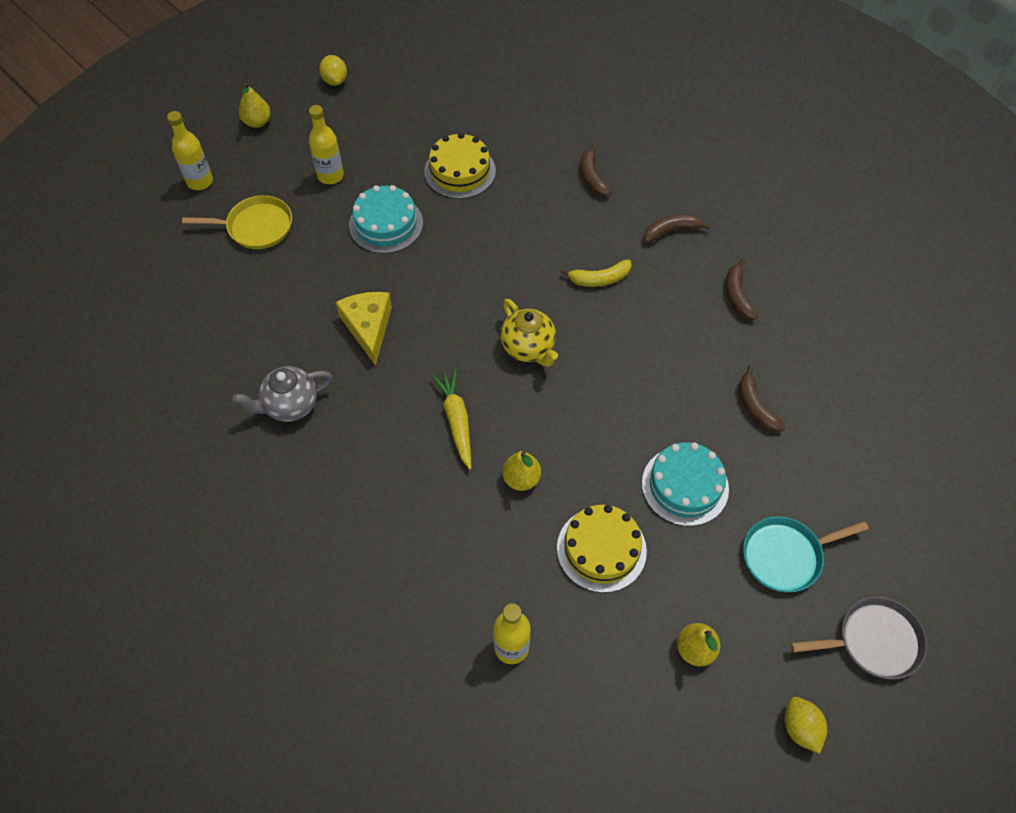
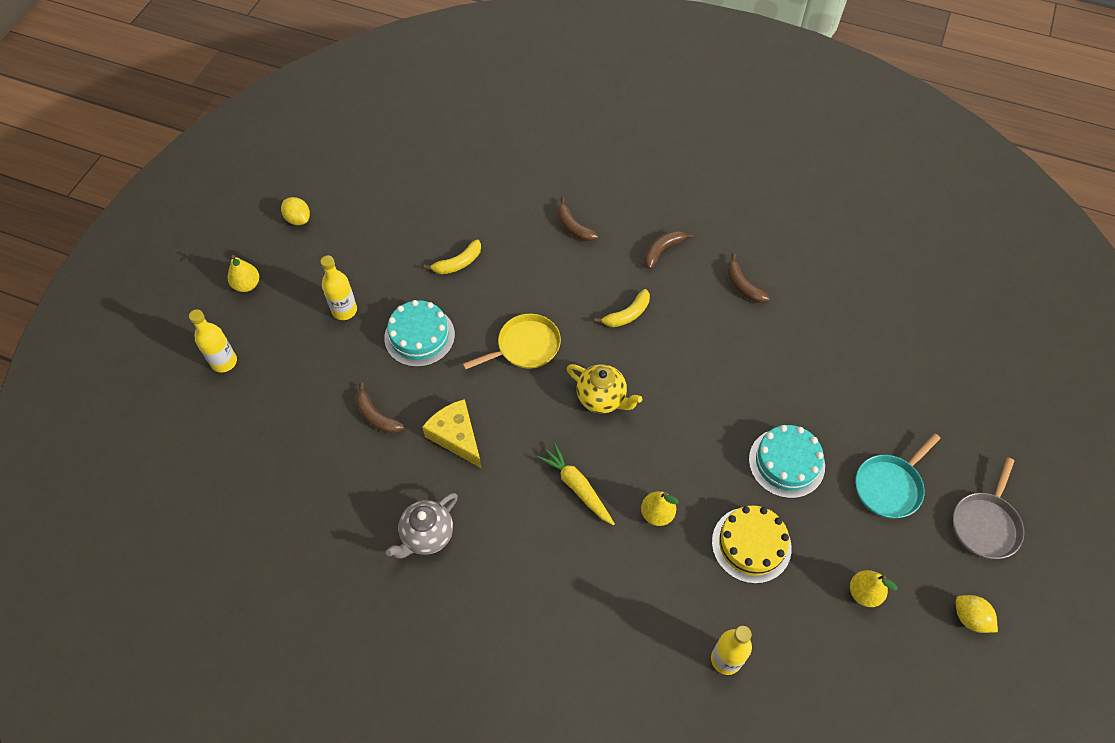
camera: 25 degrees left, 0 degrees up
(256, 227) = (302, 384): yellow pan -> yellow pan (525, 346)
(460, 171) = (458, 263): yellow cake -> yellow banana
(755, 406) = (804, 373): brown banana -> brown banana (376, 416)
(874, 641) = (985, 524): grey pan -> grey pan turned 150 degrees clockwise

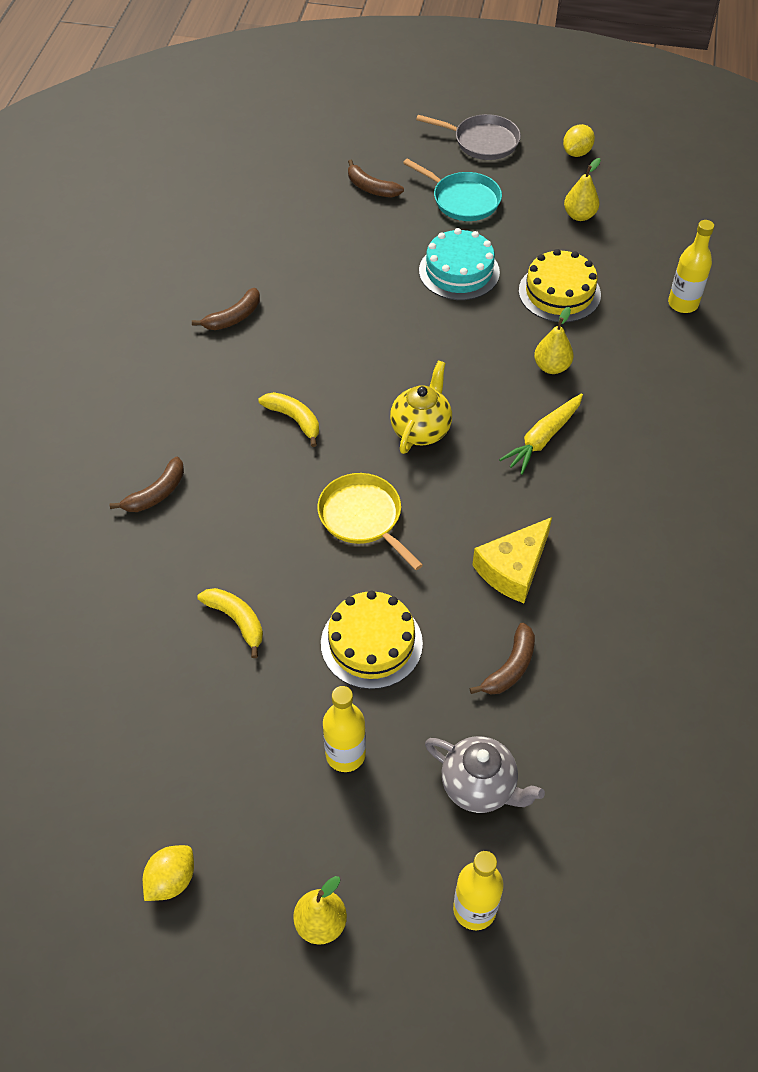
camera: 100 degrees left, 5 degrees down
(419, 336) = (371, 643): turquoise cake -> yellow cake
(427, 536) = (653, 573): grey teapot -> grey teapot (479, 787)
(662, 250) = (188, 395): brown banana -> brown banana (371, 188)

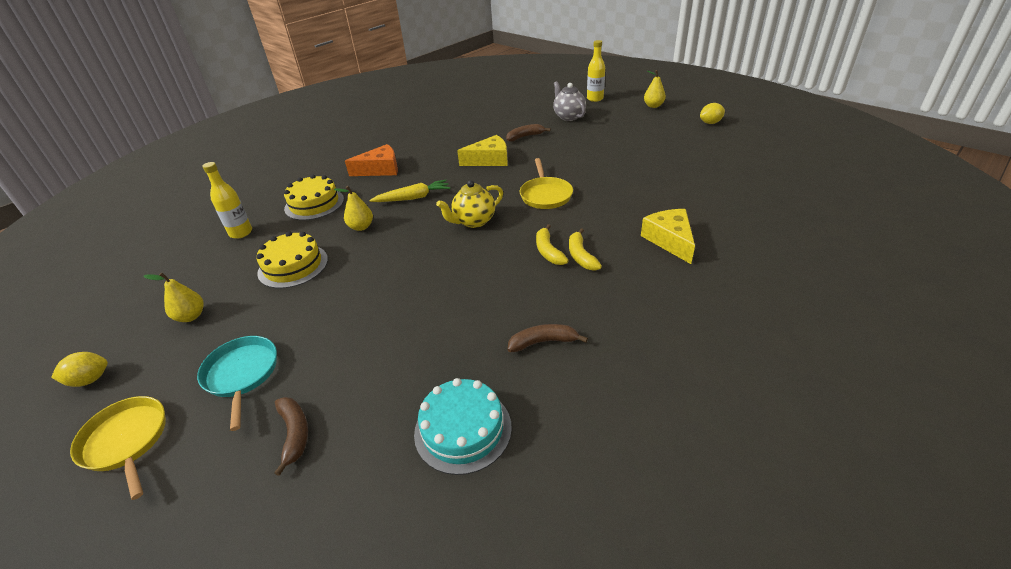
camera: 145 degrees left, 15 degrees down
(156, 493) = (669, 240): brown banana -> yellow cheese
(237, 620) = (644, 177): yellow banana -> yellow banana (581, 256)
(345, 754) = (617, 133): yellow bottle -> none
(371, 643) = (580, 155): yellow cake -> yellow cake (314, 204)
(459, 271) = (332, 308): turquoise cake -> turquoise cake (463, 429)
(483, 142) = (126, 441): grey pan -> yellow pan
(660, 476) = (380, 169): none -> orange cheese

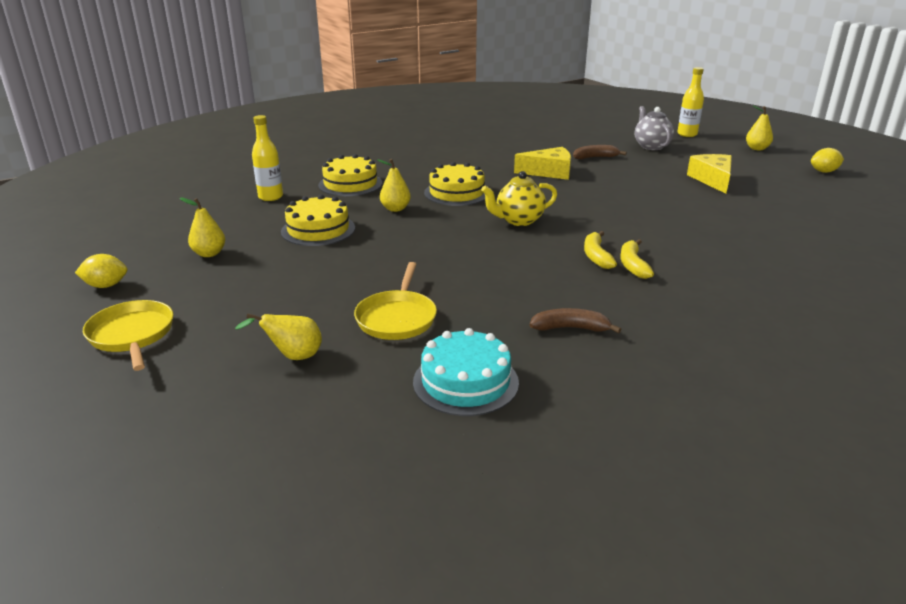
camera: 10 degrees right, 10 degrees down
(242, 374) = (250, 304): turquoise pan -> none
(294, 434) = (293, 356): brown banana -> yellow pear
(380, 169) = (426, 165): orange cheese -> none
(413, 198) = (456, 193): yellow carrot -> yellow cake
(545, 195) = (606, 209): yellow pan -> yellow pan (397, 318)
(669, 240) = (742, 266): yellow cheese -> yellow cheese (712, 180)

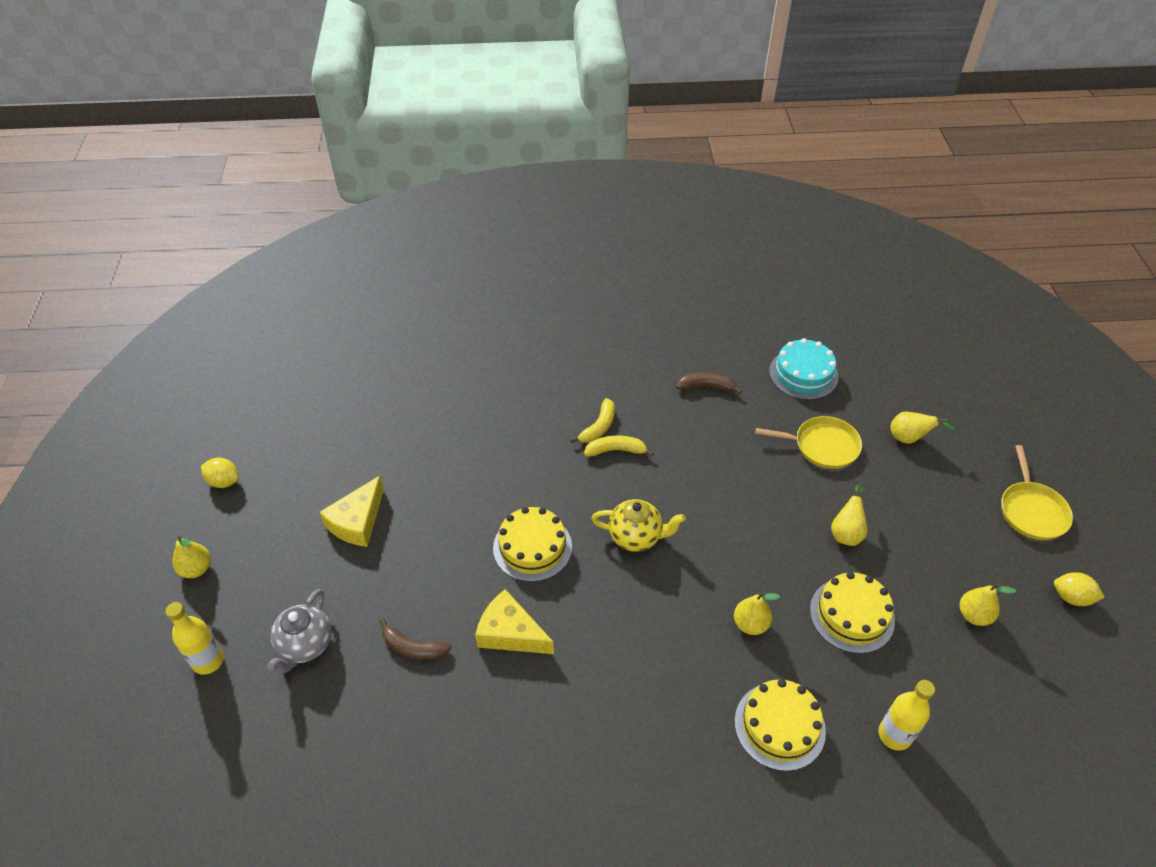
camera: 150 degrees left, 20 degrees up
(341, 267) = (846, 533): none -> yellow pear
(397, 318) = (822, 446): yellow pan -> yellow pan turned 60 degrees clockwise
(456, 193) = (660, 631): yellow cake -> yellow cake (532, 547)
(570, 328) = (706, 386): brown banana -> brown banana turned 150 degrees clockwise
(596, 256) = (616, 450): yellow banana -> yellow banana turned 120 degrees counterclockwise

